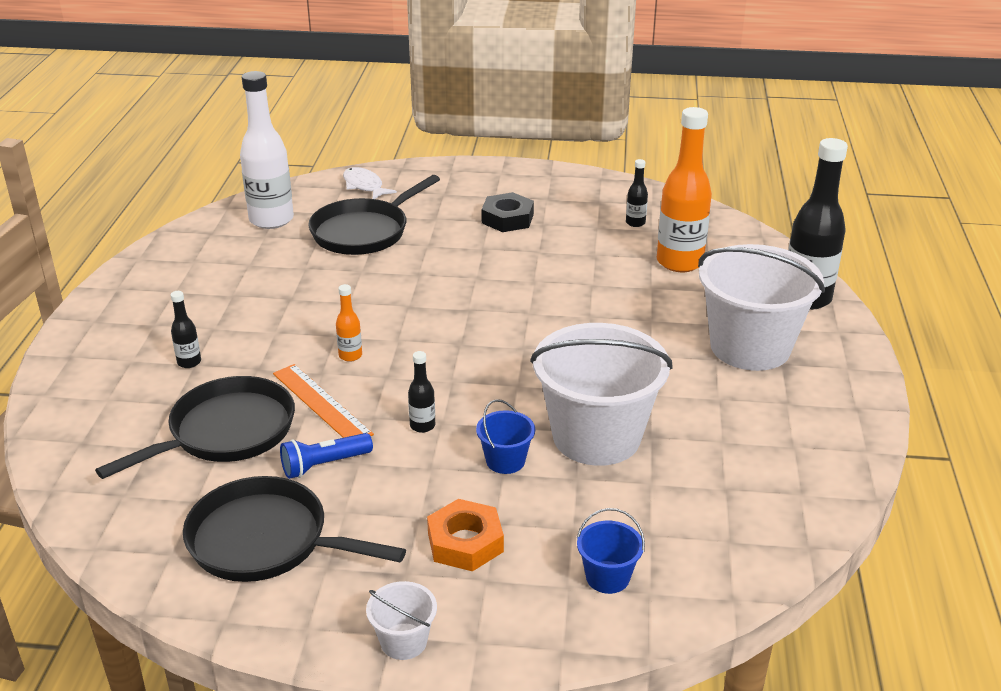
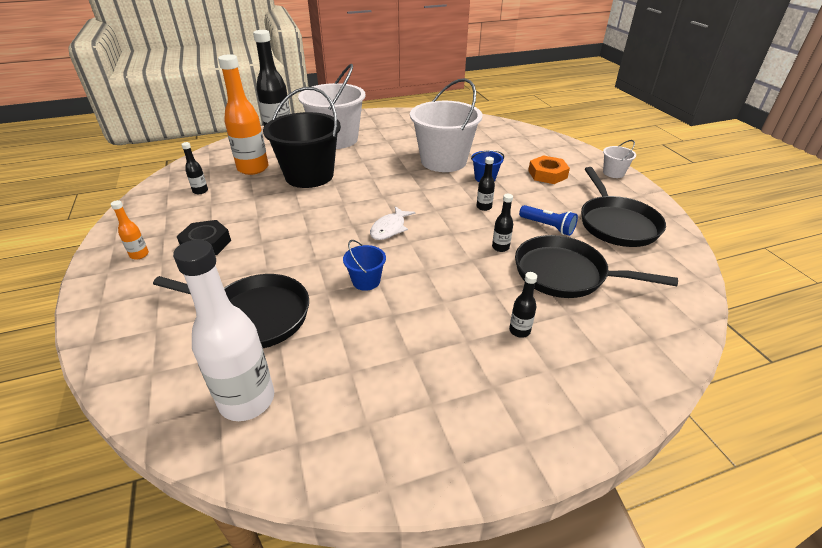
camera: 115 degrees left, 5 degrees up
(321, 403) = (500, 247): orange ruler -> black bottle
(350, 356) = (443, 254): orange bottle -> orange bottle (139, 255)
(364, 186) = (144, 355): white fish -> white fish (389, 228)
(607, 577) = (526, 143): blue bucket -> blue bucket (366, 281)
(627, 301) = (309, 176): none -> black bucket

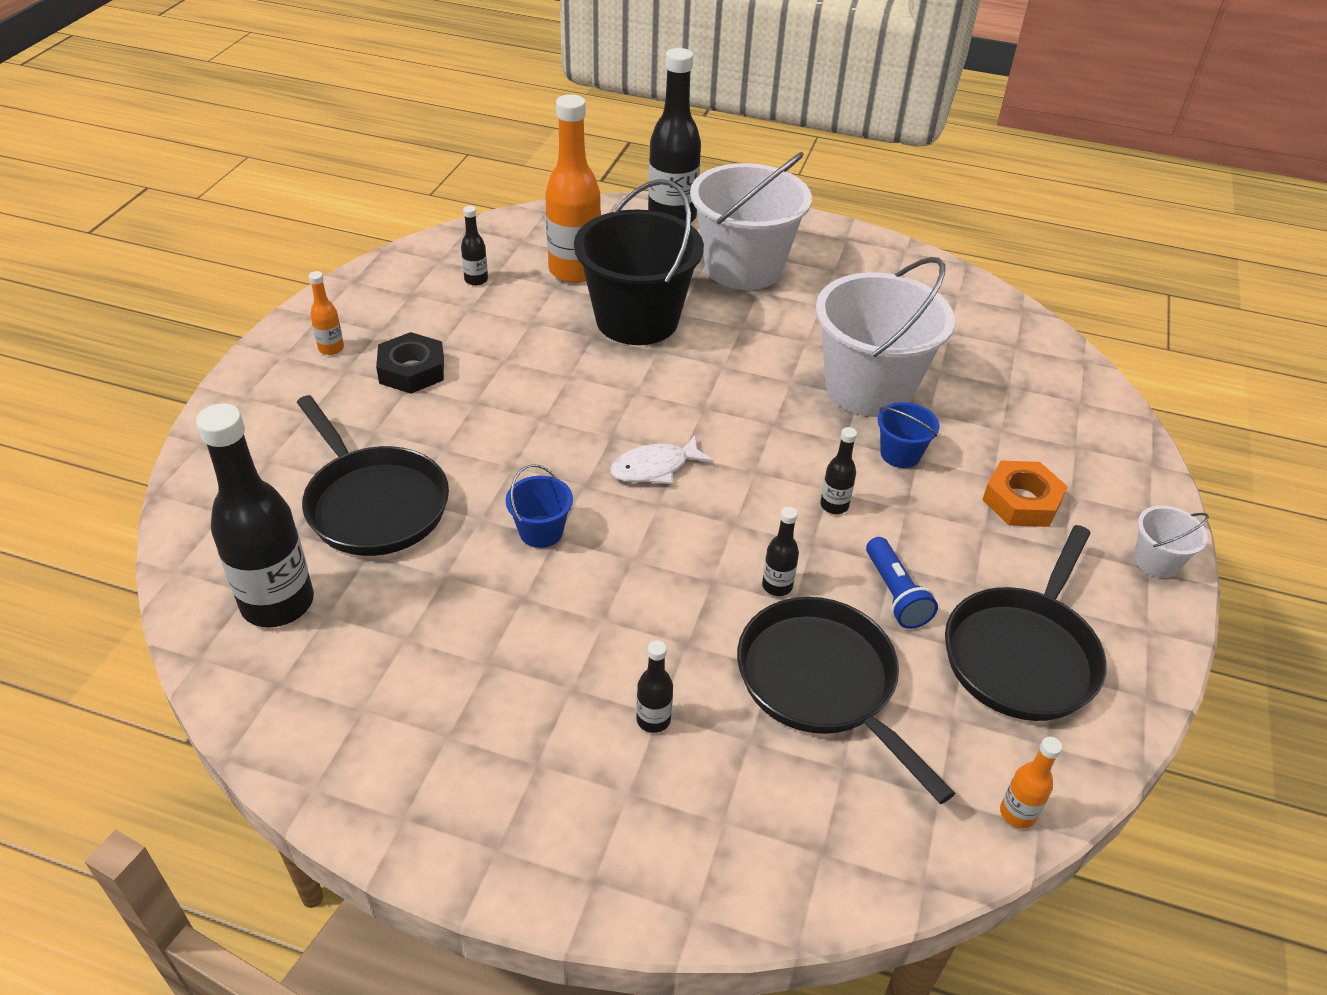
camera: 35 degrees right, 5 degrees up
(247, 400) = (278, 603): white bottle -> black bottle
(689, 278) = (1017, 813): none -> orange bottle

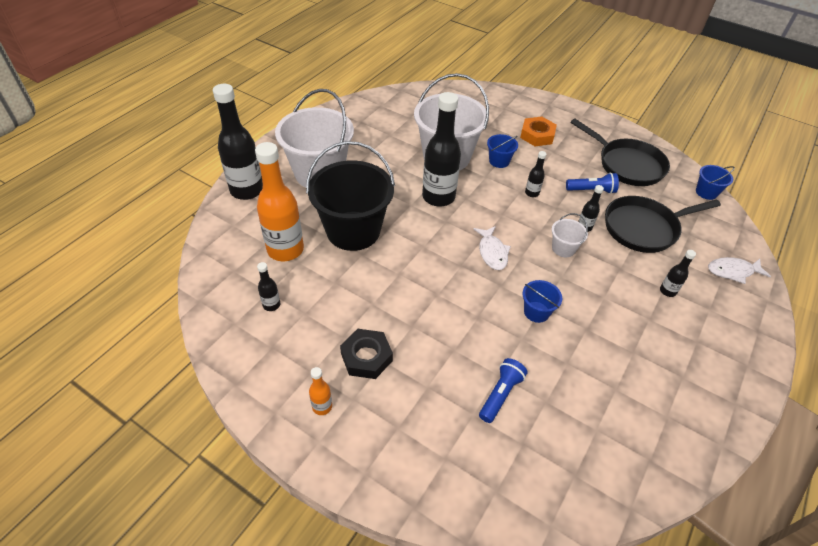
camera: 75 degrees left, 5 degrees up
(278, 603) = (585, 457): black bottle -> black bottle (438, 197)
(374, 503) = (500, 394): black pan -> blue flashlight
(758, 847) = (733, 271): none -> white fish
(1017, 813) = (706, 192): orange bottle -> blue bucket
(1156, 561) = (577, 113): white bucket -> white bucket (563, 248)

